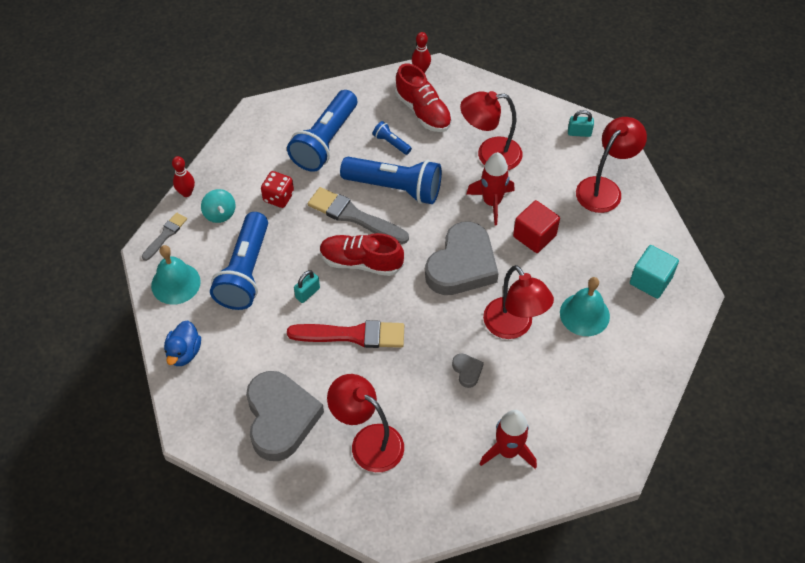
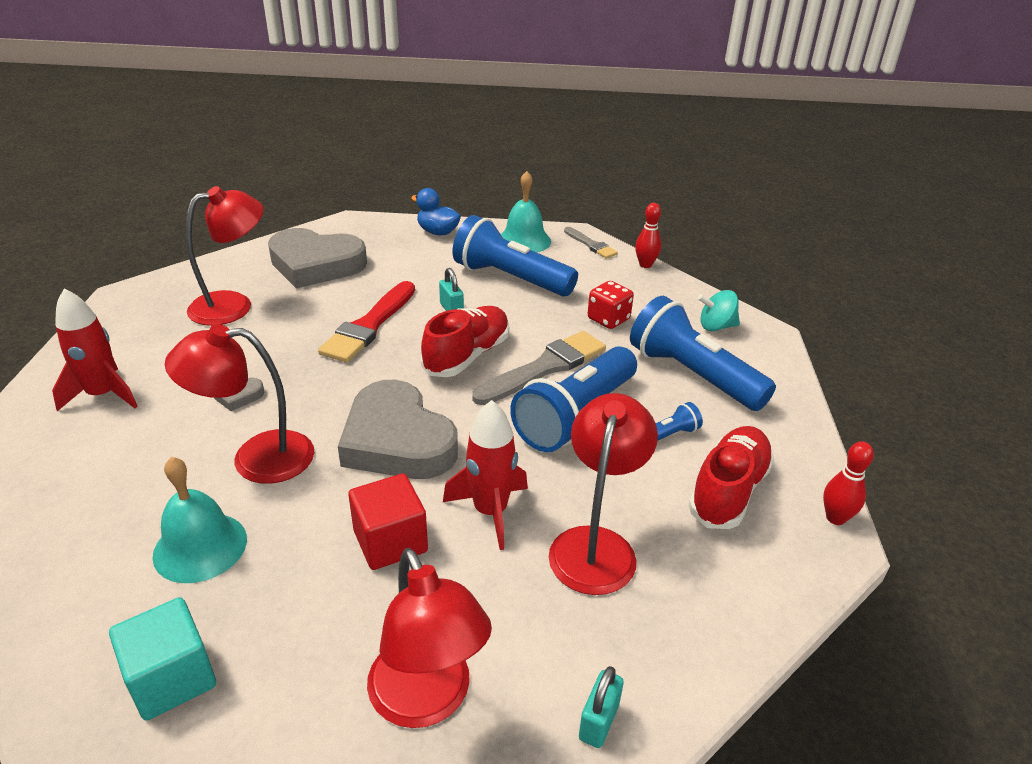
camera: 110 degrees right, 20 degrees down
(220, 214) = (603, 278): turquoise spinning top -> turquoise spinning top (716, 326)
(423, 111) = (728, 491): red shoe -> red shoe turned 135 degrees clockwise

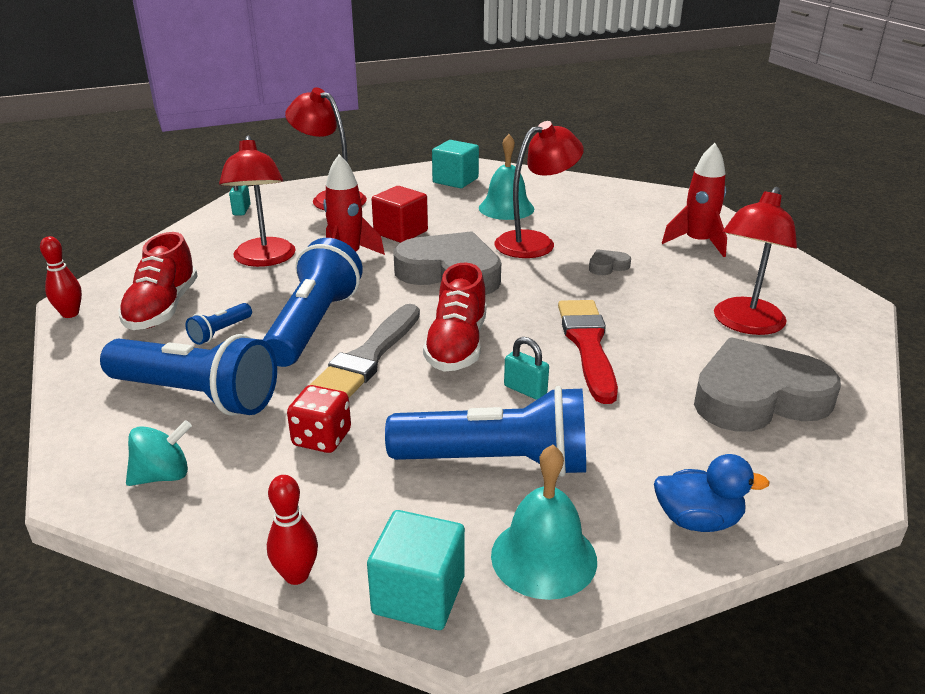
camera: 155 degrees right, 5 degrees down
(591, 245) = (418, 595): grey brush -> turquoise cube

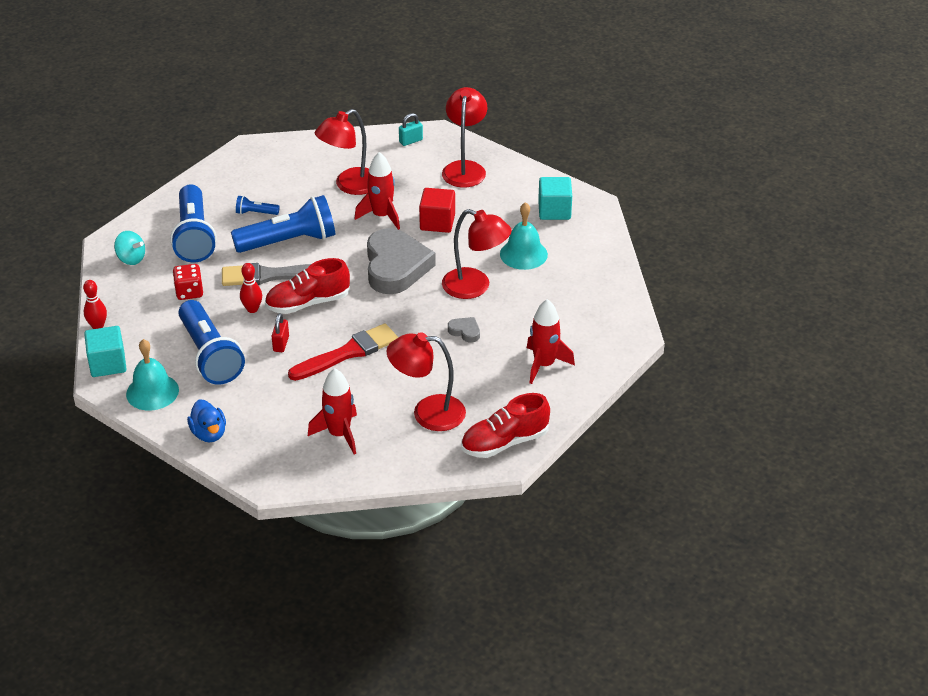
camera: 60 degrees right, 10 degrees up
(70, 314) = (234, 153): red bowling pin -> red bowling pin (252, 309)
(162, 309) = (263, 180): red shoe -> red shoe (504, 442)
(525, 390) = (281, 344): turquoise padlock -> red padlock
(758, 397) = (339, 434): grey heart -> red rocket

